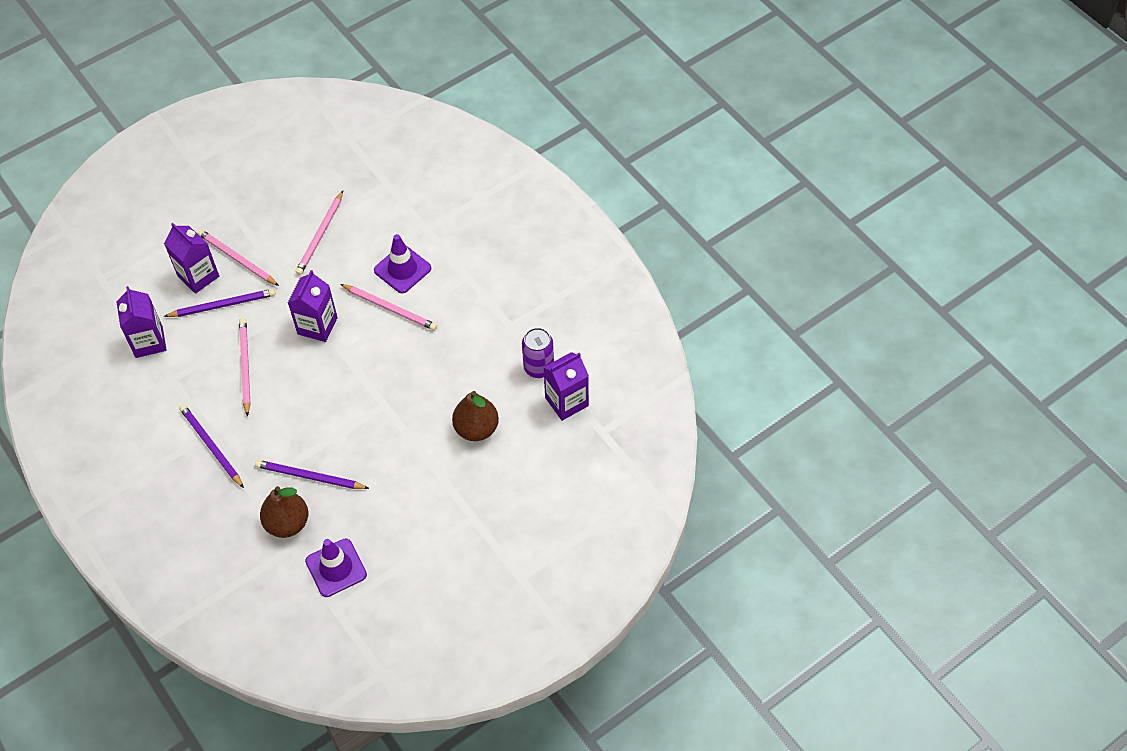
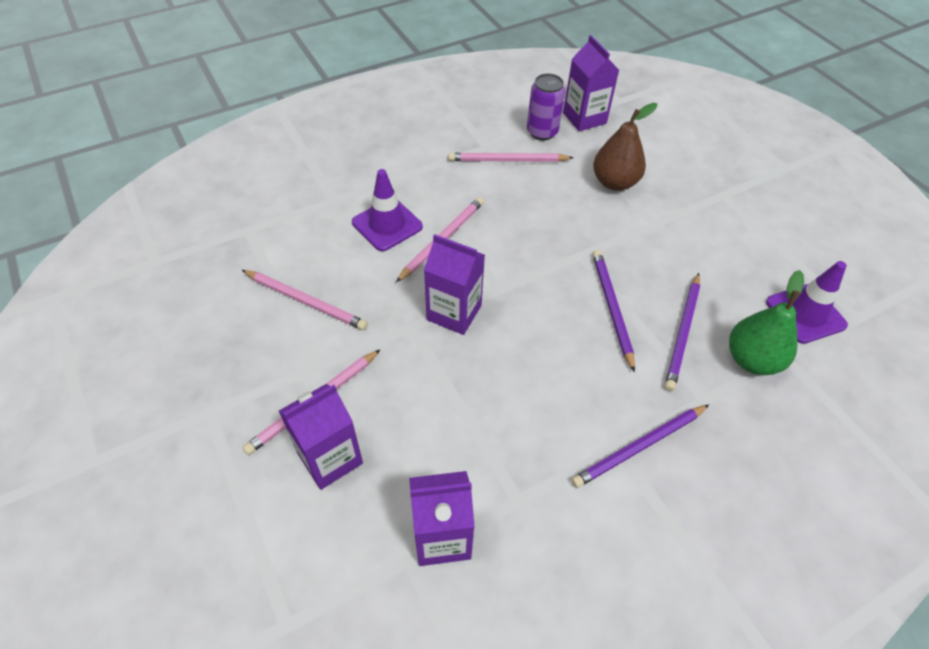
camera: 85 degrees left, 5 degrees down
(223, 305) = (394, 425): purple pencil -> purple pencil (611, 308)
(245, 366) = (507, 399): pink pencil -> pink pencil (507, 160)
(287, 523) = (752, 360): brown pear -> green pear

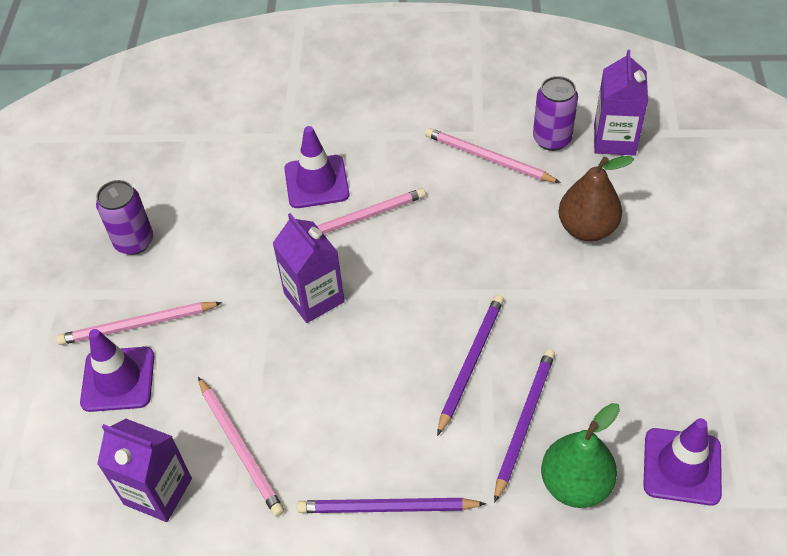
camera: 35 degrees right, 0 degrees up
(257, 334) = (134, 242): none -> purple can
(306, 301) = (193, 228): pink pencil -> pink pencil (240, 448)
(330, 458) = (118, 379): purple carton -> purple traffic cone
(683, 333) = (524, 422): purple pencil -> purple pencil turned 150 degrees clockwise

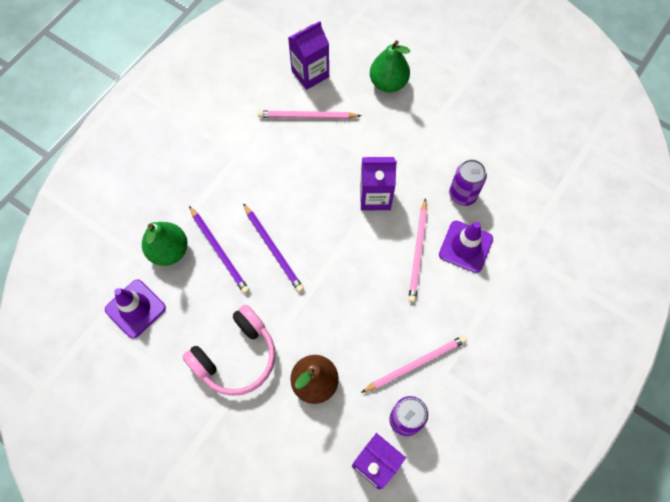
camera: 120 degrees right, 15 degrees up
(118, 379) = (388, 83): purple traffic cone -> green pear
(134, 242) = (482, 128): purple can -> purple can (462, 195)
(137, 325) = (418, 105): pink pencil -> none
(386, 508) = (226, 160): purple pencil -> none
(631, 316) = (236, 356): none -> pink headphones

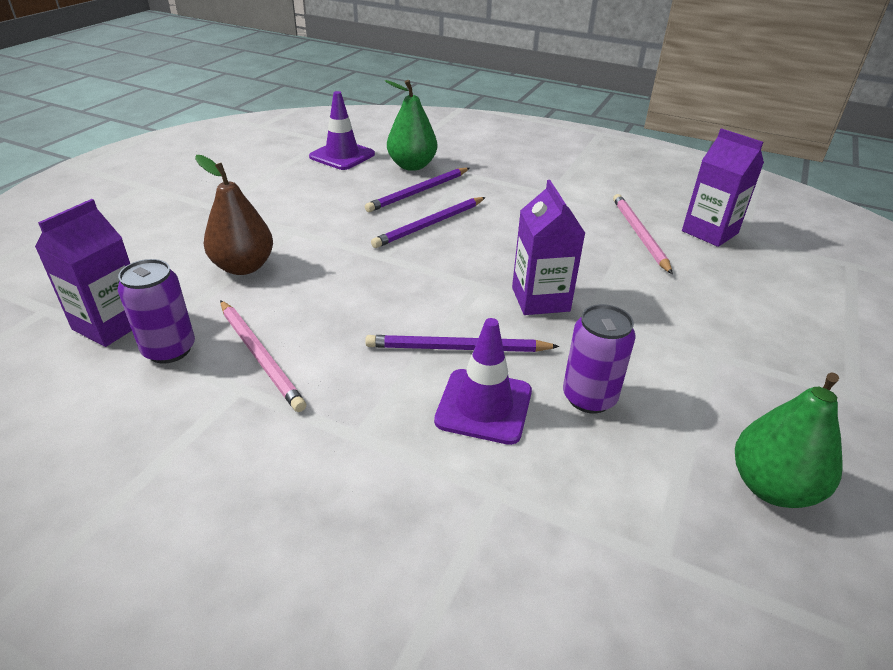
camera: 80 degrees right, 30 degrees down
(236, 356) = (284, 212): pink headphones -> none
(388, 83) = (754, 300): green pear -> green pear (771, 487)
(418, 252) = (457, 348): pink pencil -> purple pencil

